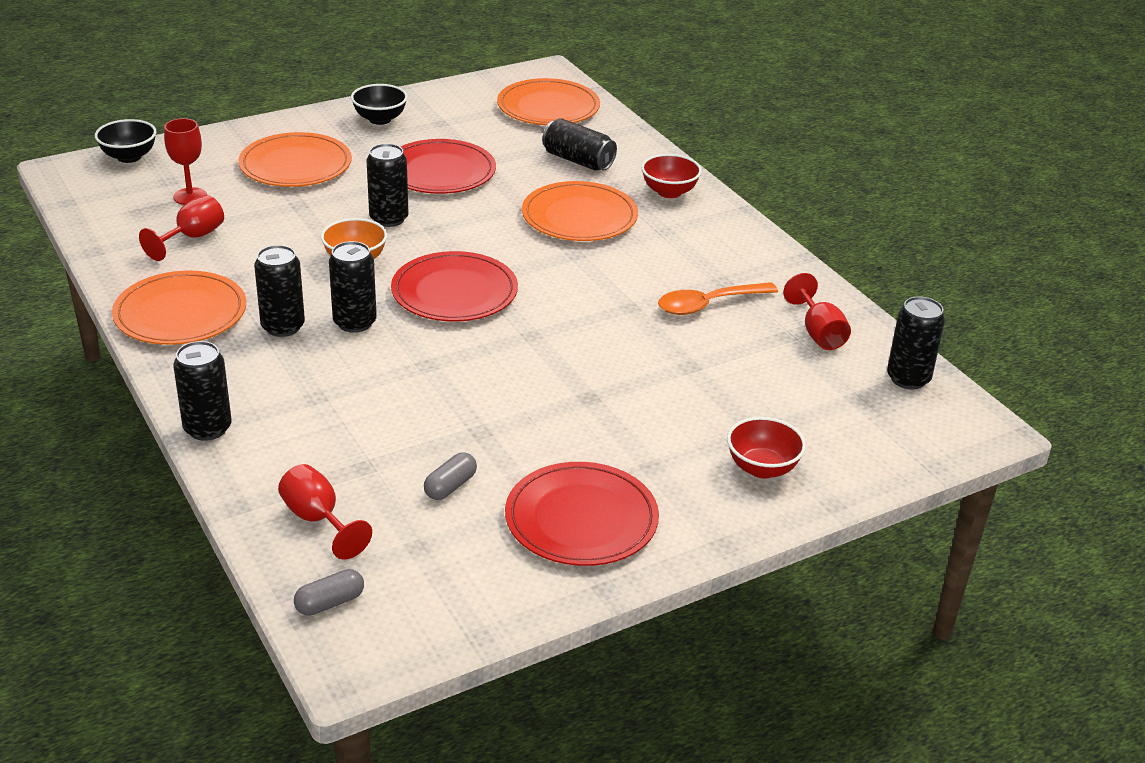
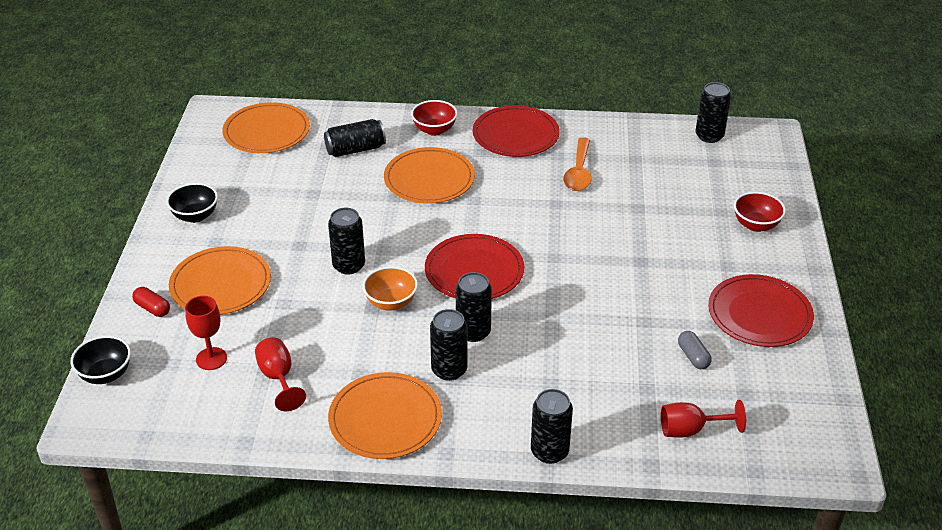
camera: 55 degrees left, 5 degrees up
(232, 146) = (152, 308): none -> red capsule
(330, 603) = (778, 453): grey capsule -> none
(440, 172) = (306, 216): red plate -> red plate (515, 135)
(818, 333) = (641, 145): red goblet -> none

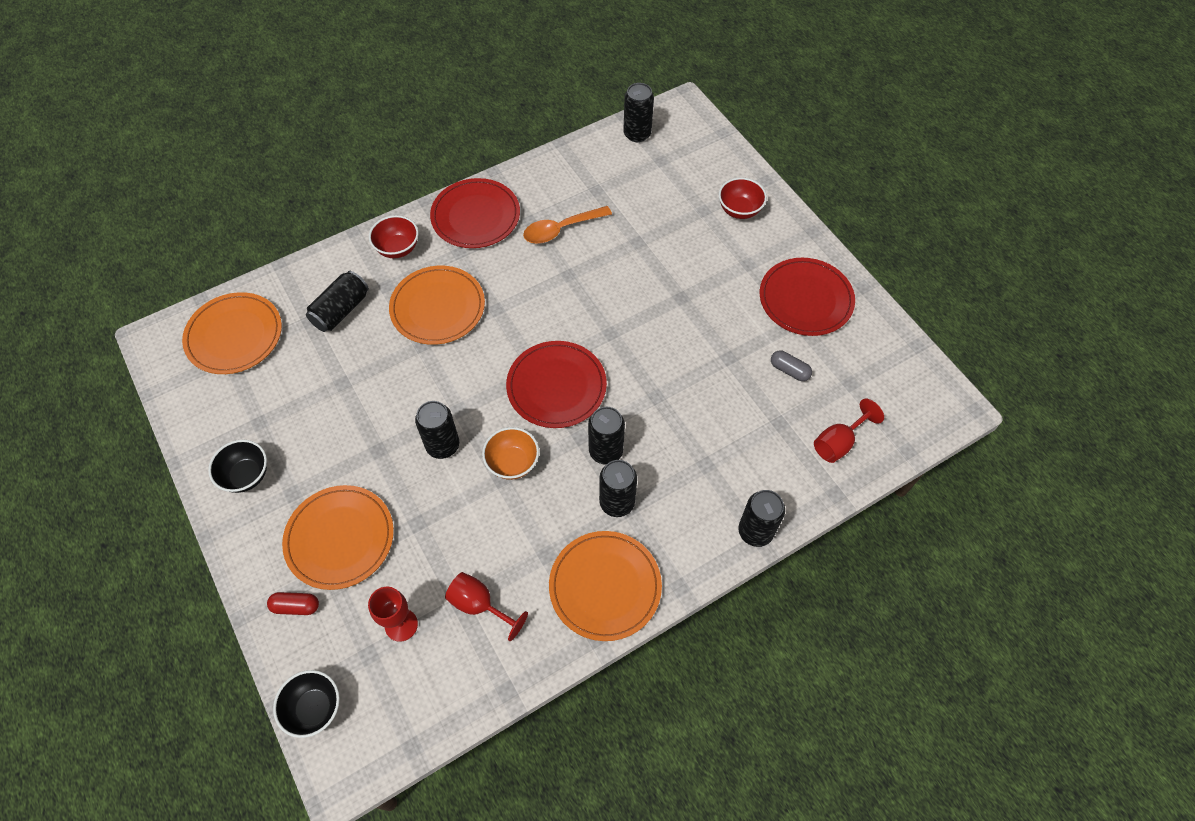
camera: 35 degrees left, 20 degrees up
(578, 172) = (561, 229): orange spoon -> orange spoon turned 90 degrees clockwise

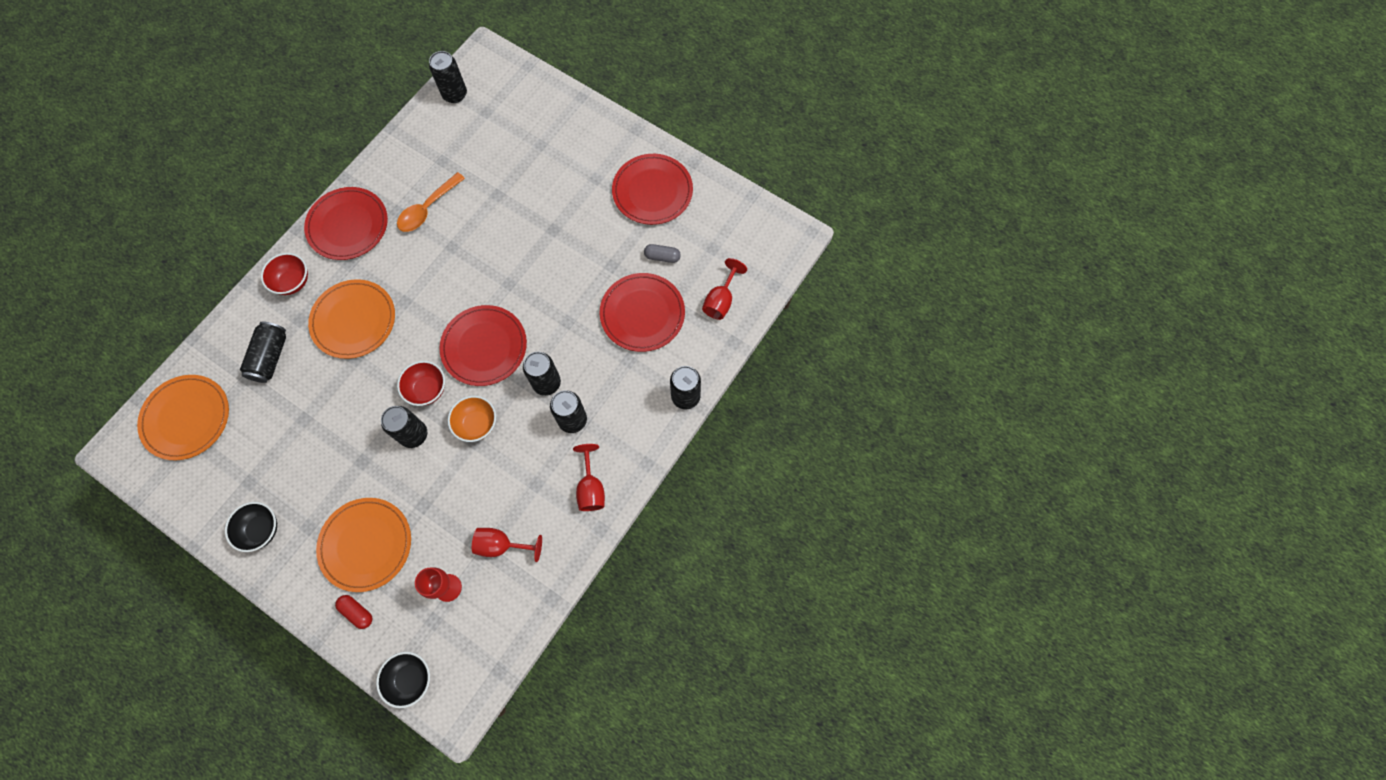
camera: 25 degrees left, 10 degrees up
(296, 606) = (357, 612): red capsule -> red capsule turned 60 degrees clockwise
(605, 586) = (591, 488): orange plate -> red goblet
(739, 210) = (569, 133): red bowl -> red bowl (427, 389)
(742, 421) = (642, 314): none -> red plate

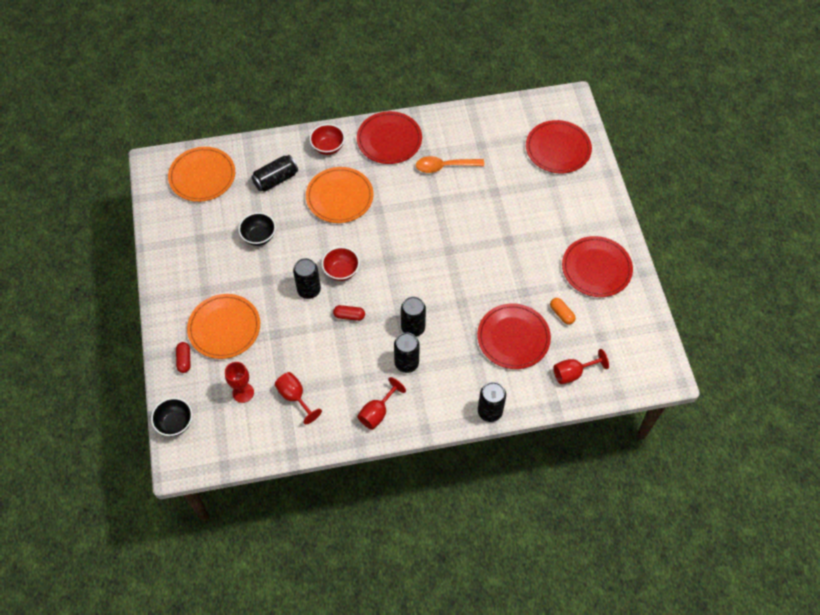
camera: 45 degrees right, 10 degrees down
(261, 530) = (181, 270): black bowl -> black bowl (259, 237)
(455, 94) = (528, 111): black can -> none
(477, 424) = (349, 316): orange bowl -> red capsule
(484, 347) = (397, 275): red plate -> red plate (558, 149)
(662, 257) = (561, 314): grey capsule -> orange capsule

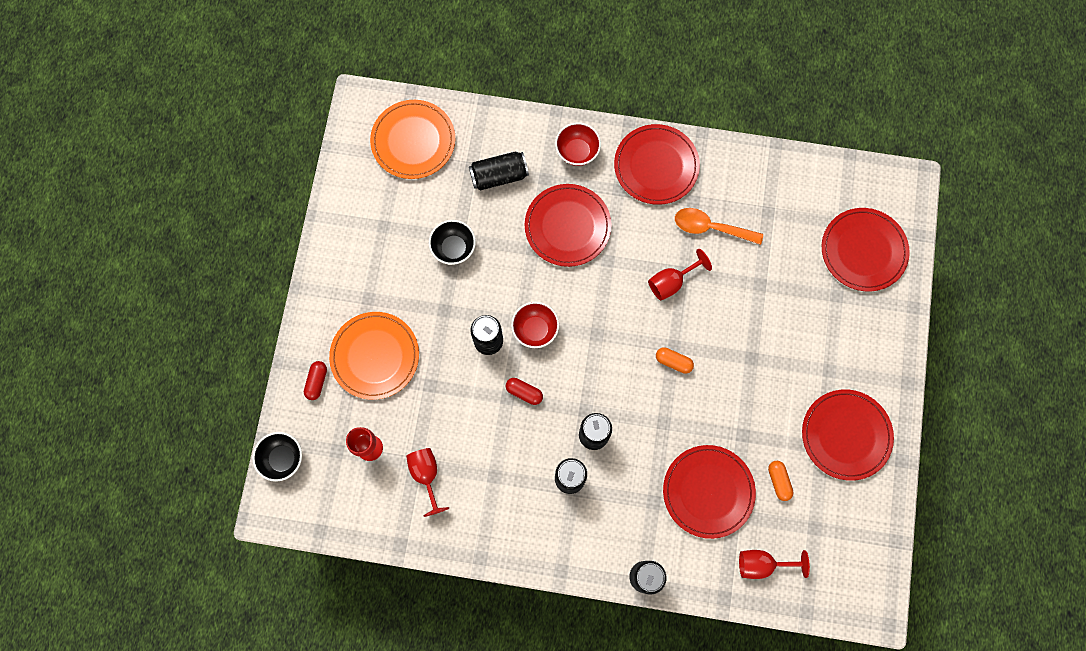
camera: 20 degrees right, 15 degrees up
(339, 197) = (567, 226): orange plate -> red plate
(377, 412) = (513, 529): red goblet -> red goblet (671, 282)
(452, 260) = (673, 362): none -> orange capsule

